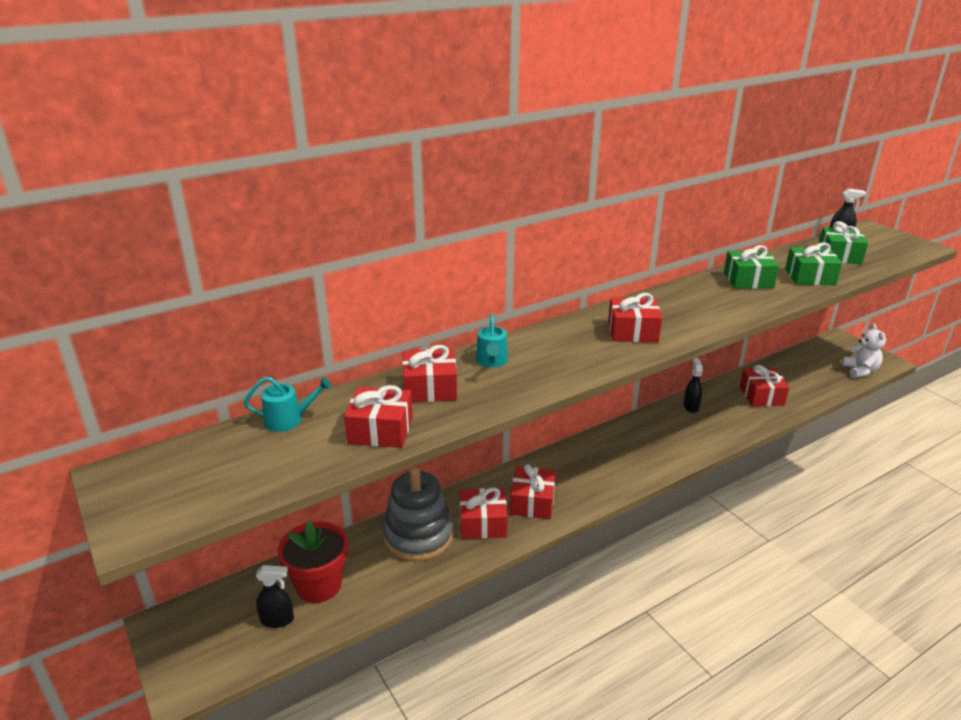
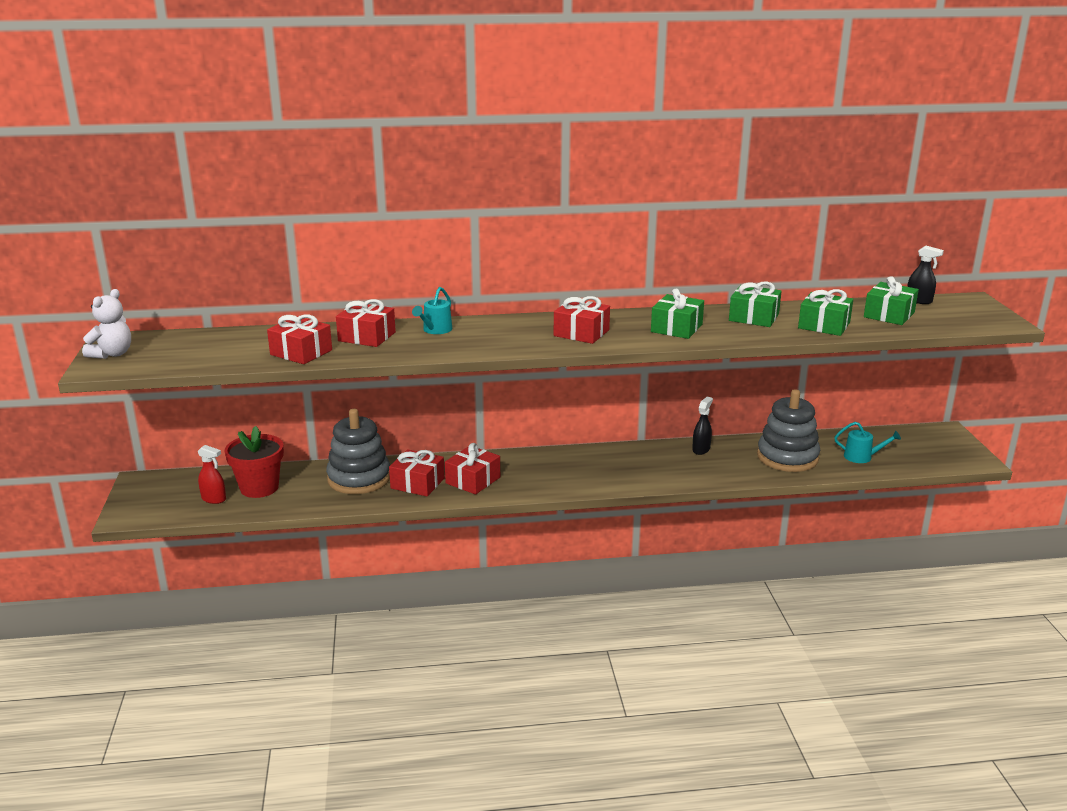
camera: 25 degrees right, 5 degrees down
(277, 620) = (214, 499): black spray bottle -> red spray bottle
(289, 420) = (248, 335): turquoise watering can -> turquoise watering can (862, 457)
(704, 306) = (676, 328): none -> green gift
(761, 396) = (787, 457): red gift -> grey stacking toy
(860, 371) = (931, 461): white teddy bear -> white teddy bear (112, 354)

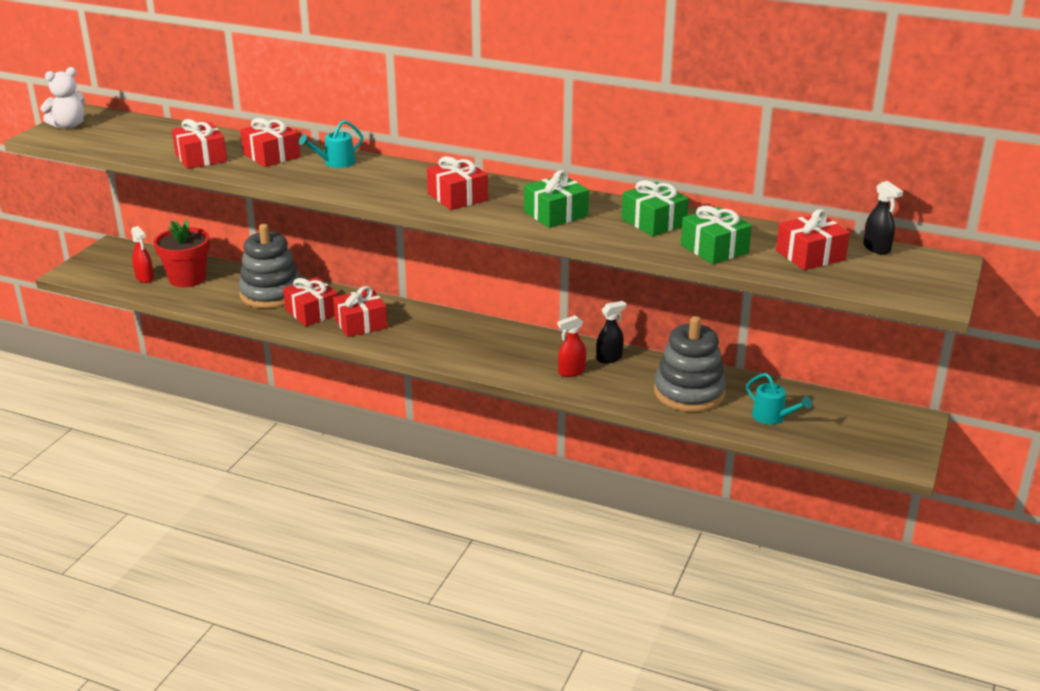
camera: 30 degrees right, 5 degrees up
(687, 467) = (571, 372): none -> red spray bottle
(889, 315) = (810, 255): green gift -> red gift

